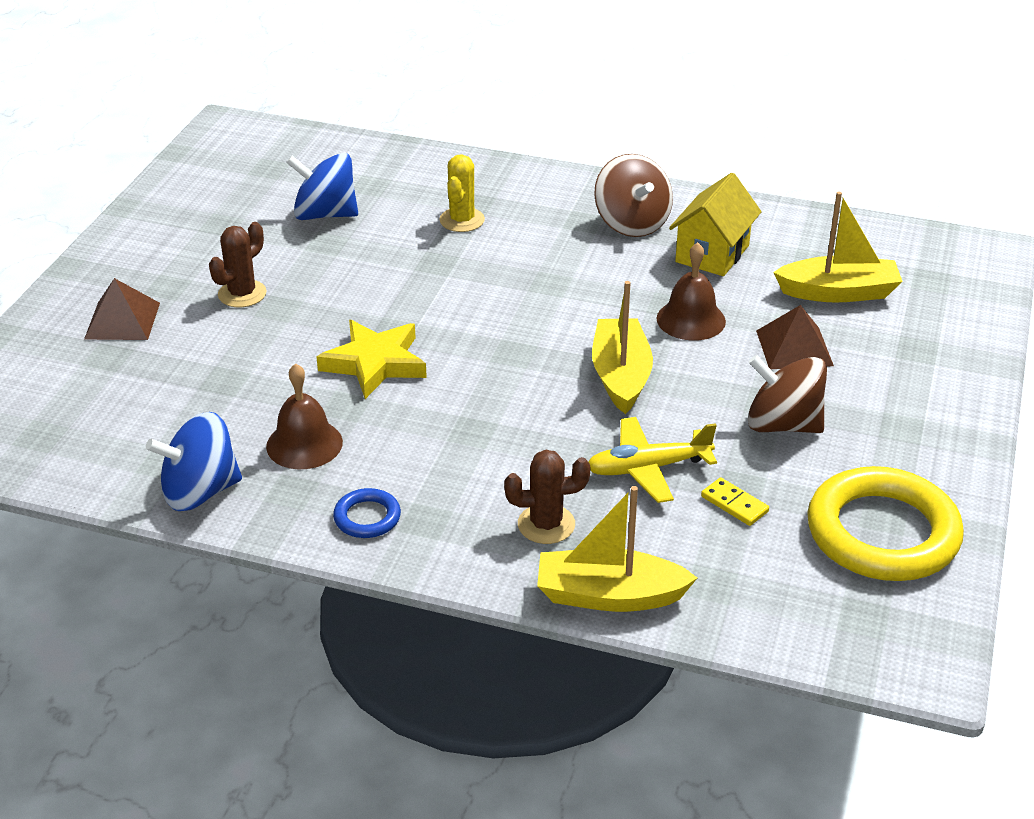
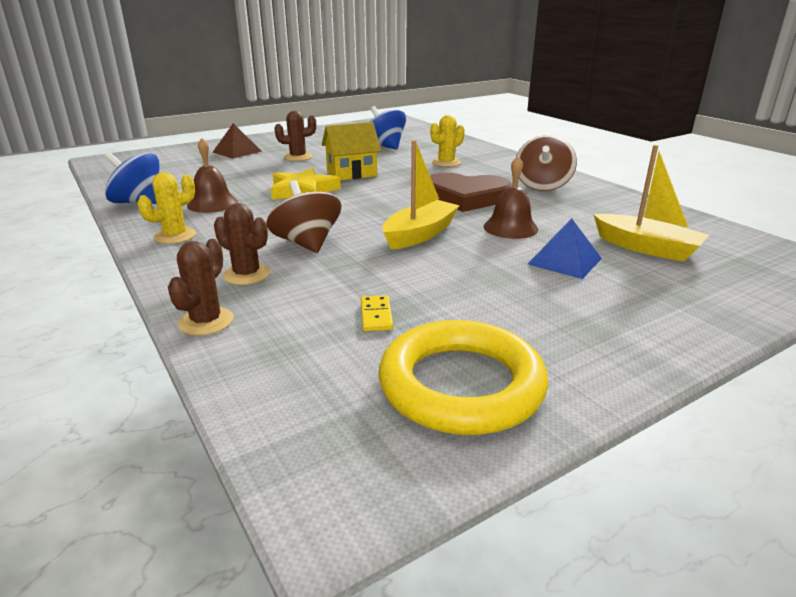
camera: 40 degrees right, 10 degrees down
(367, 517) = (175, 236): blue ring -> yellow cactus
(580, 285) = (466, 197): none -> brown heart
(609, 595) = (206, 321): yellow boat -> brown cactus
(647, 468) = (355, 276): yellow plane -> none
(712, 253) = (575, 208): yellow house -> yellow house (351, 173)
(782, 424) = (488, 292): brown spinning top -> brown spinning top (307, 244)
(794, 348) = (564, 261): brown pyramid -> blue pyramid

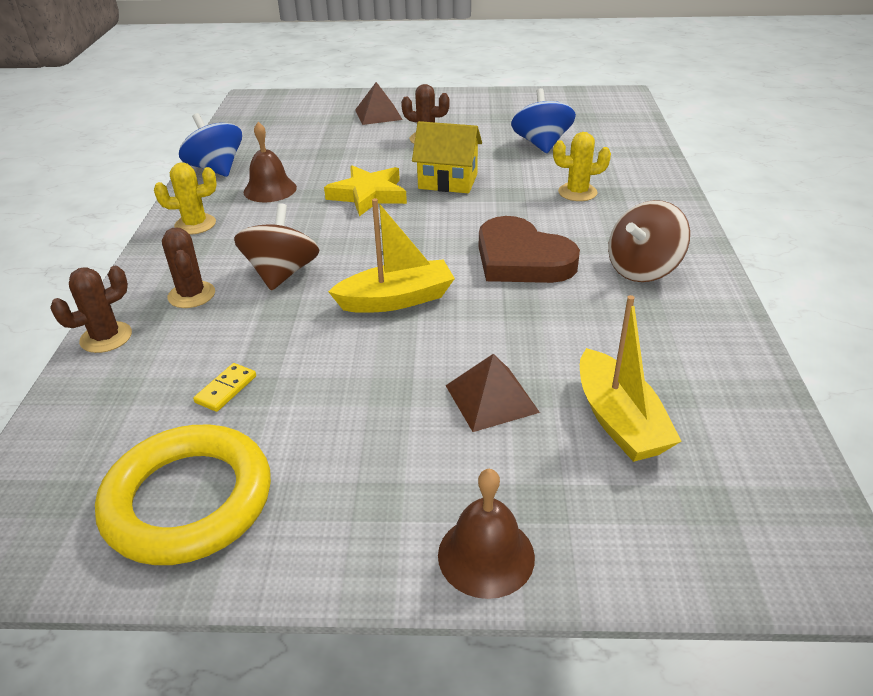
camera: 35 degrees right, 10 degrees up
(510, 228) = (504, 325): brown bell -> brown bell (486, 555)
(564, 261) = (491, 398): blue pyramid -> brown pyramid

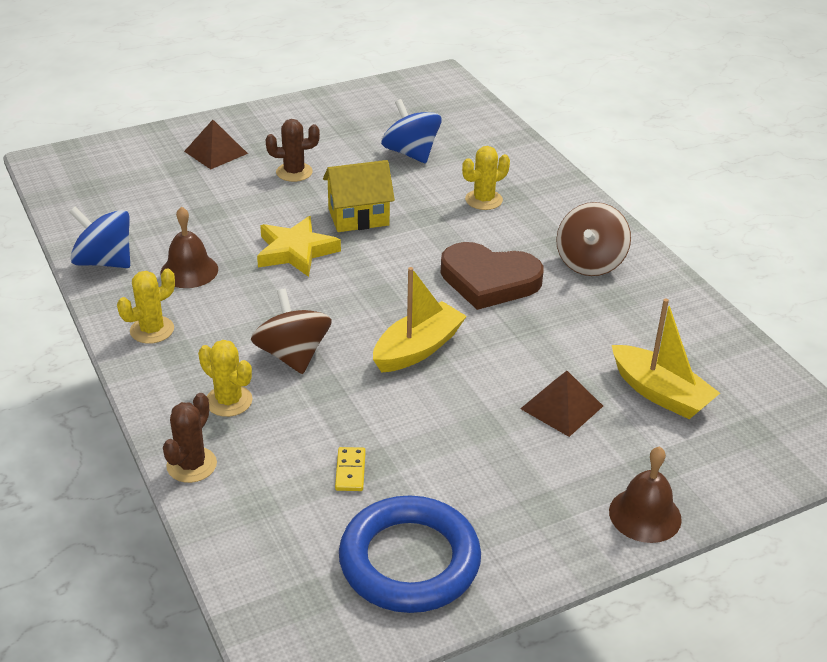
camera: 30 degrees left, 0 degrees up
(188, 500) = (409, 561): yellow ring -> blue ring
(191, 295) = (229, 401): brown cactus -> yellow cactus

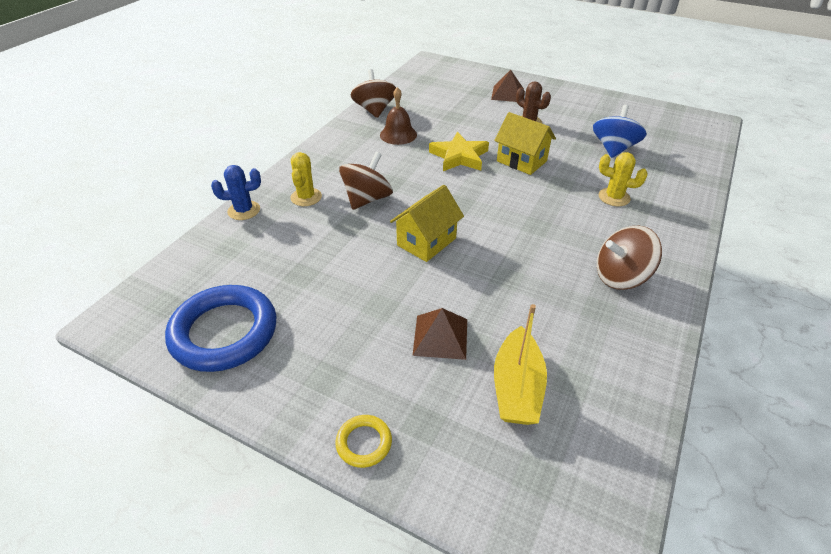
camera: 55 degrees right, 5 degrees up
(104, 261) = (374, 110): blue spinning top -> brown spinning top
(152, 330) = (338, 148): yellow cactus -> none
(191, 465) = (244, 210): brown cactus -> blue cactus
(350, 471) = (286, 268): yellow domino -> none
(418, 349) = (426, 242): yellow boat -> yellow house
(489, 280) = (533, 239): brown heart -> none
(645, 515) = (364, 443): brown bell -> yellow ring

